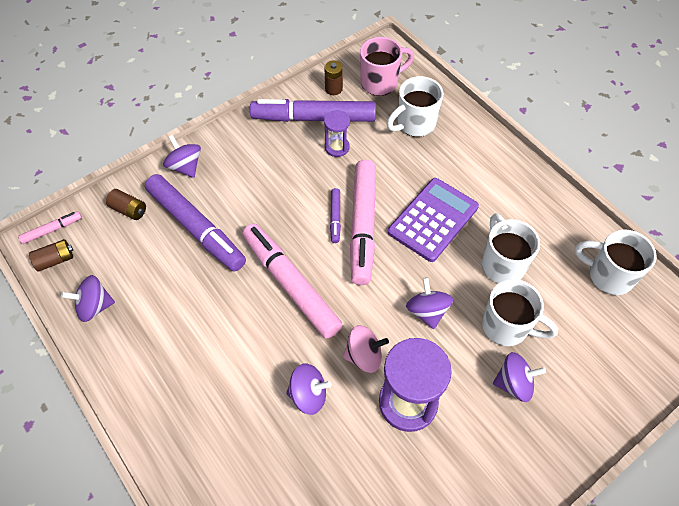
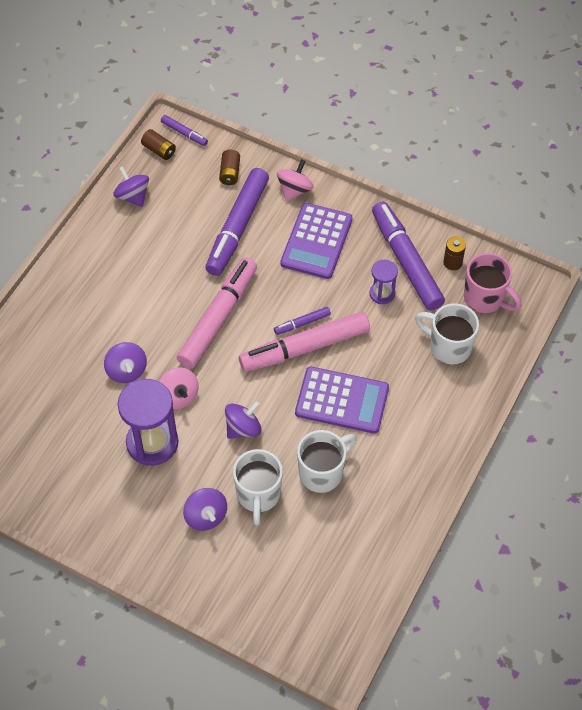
camera: 65 degrees right, 0 degrees up
(52, 230) = (184, 133): pink marker -> purple marker
(185, 167) = (294, 190): purple spinning top -> pink spinning top
(253, 172) = (316, 241): none -> purple calculator
(608, 275) = (356, 566): white mug -> none

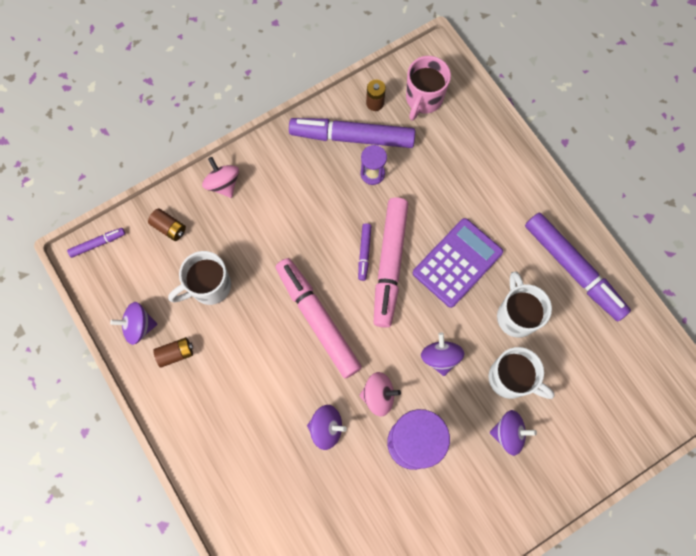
camera: 60 degrees left, 15 degrees up
(159, 150) = (102, 276): brown battery -> brown battery (176, 353)
(237, 227) = (232, 253): purple marker -> purple marker (573, 269)
(316, 241) = (288, 196): purple calculator -> none
(448, 347) = (452, 152): white mug -> white mug (209, 286)
(485, 298) = (423, 99): pink mug -> pink mug turned 135 degrees clockwise

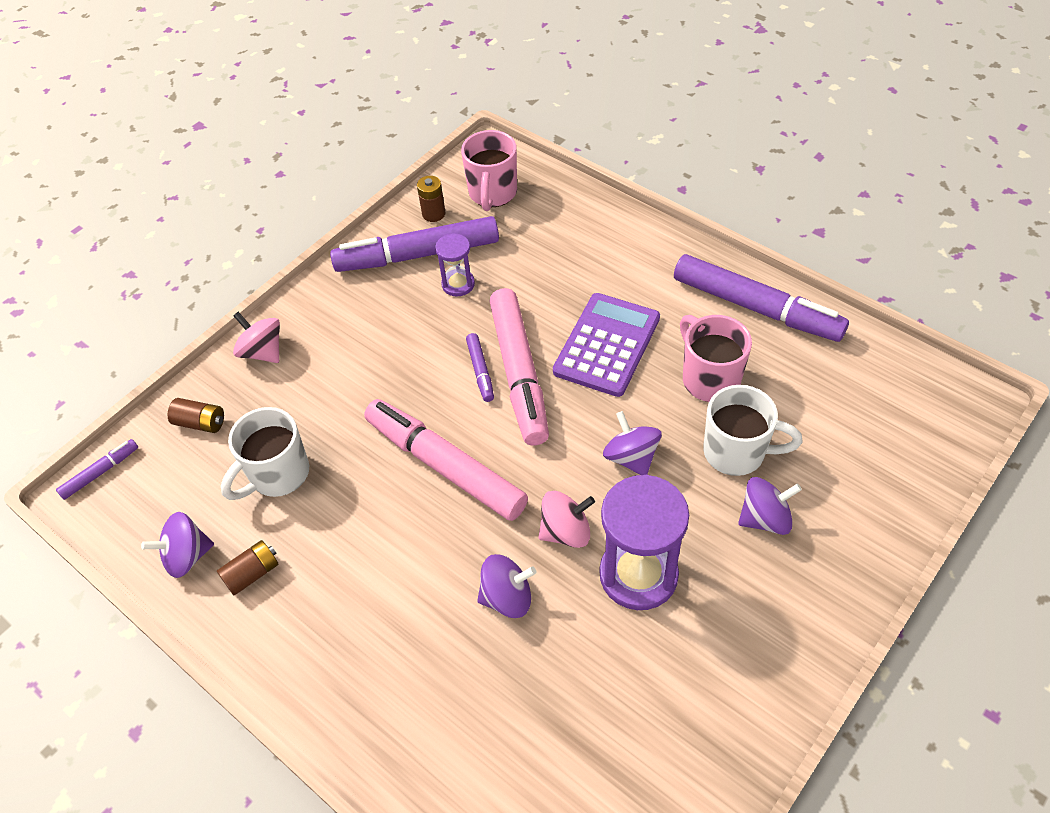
camera: 15 degrees left, 20 degrees down
(516, 315) = (709, 379): white mug -> pink mug

